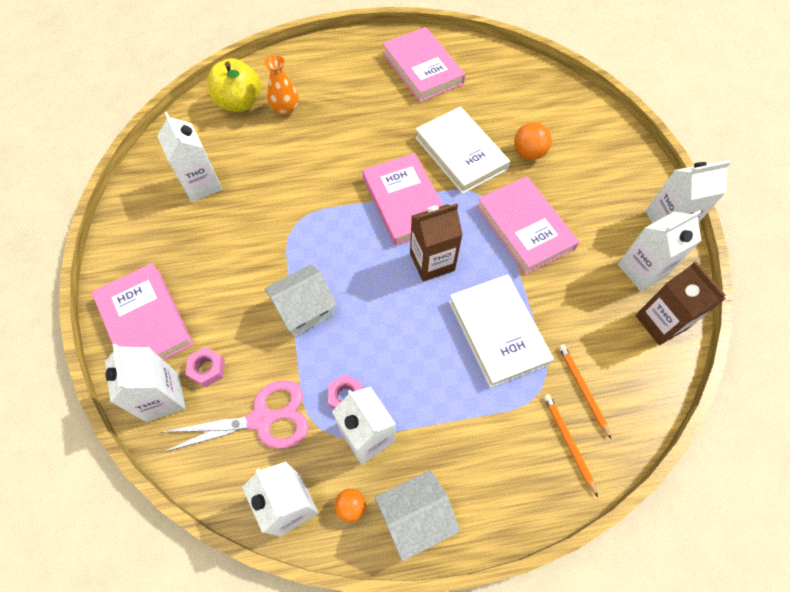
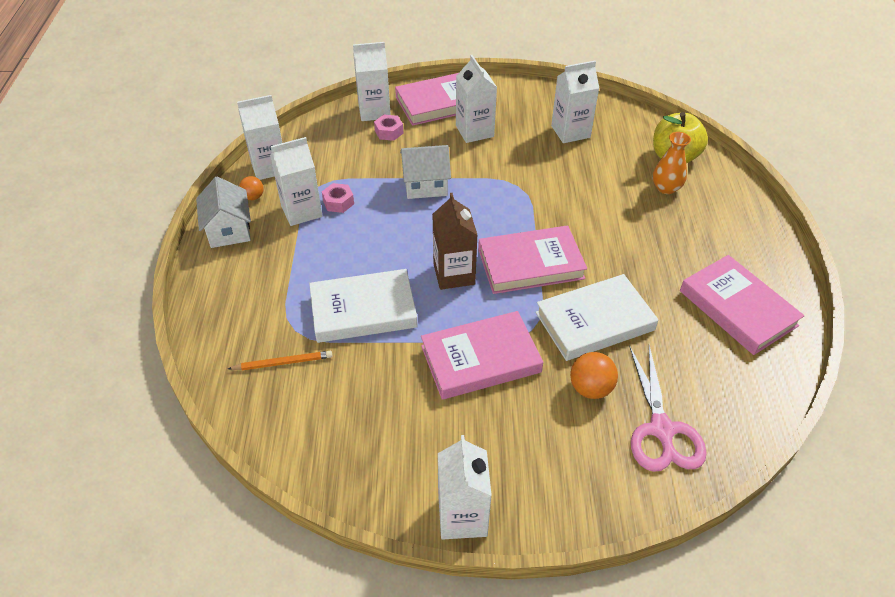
camera: 100 degrees right, 15 degrees down
(261, 419) = (338, 157): pink scissors -> pink scissors (661, 429)
(304, 309) = (425, 185): white house -> white house turned 75 degrees counterclockwise
(422, 68) = (737, 308): pink book -> pink book turned 75 degrees clockwise
(568, 442) = (240, 338): orange pencil -> none
(642, 270) = (399, 461): white carton -> white carton (474, 131)
(661, 322) = (328, 457): brown carton -> none

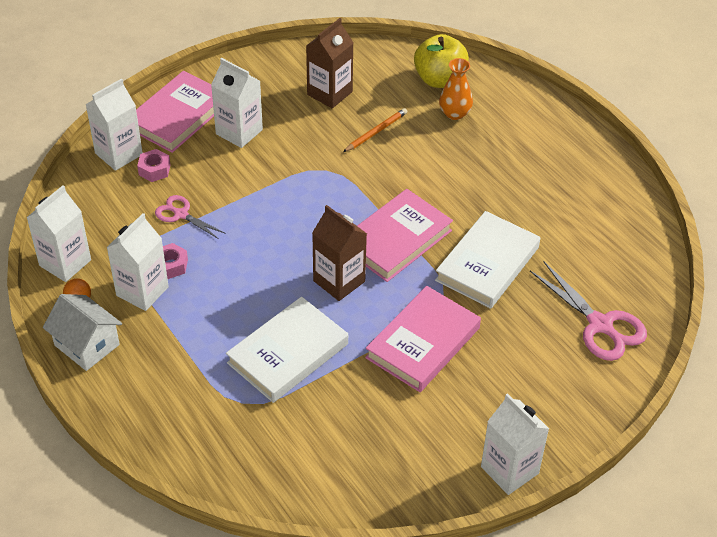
camera: 35 degrees left, 0 degrees up
(283, 362) = (259, 435): orange pencil -> orange pencil (376, 132)
(379, 170) = (181, 214): none -> pink scissors
(425, 185) = (240, 209): white house -> none
(570, 132) = (329, 93): white carton -> brown carton
(590, 388) = (526, 321): orange ball -> none
(737, 308) = (586, 197): pink book -> none

